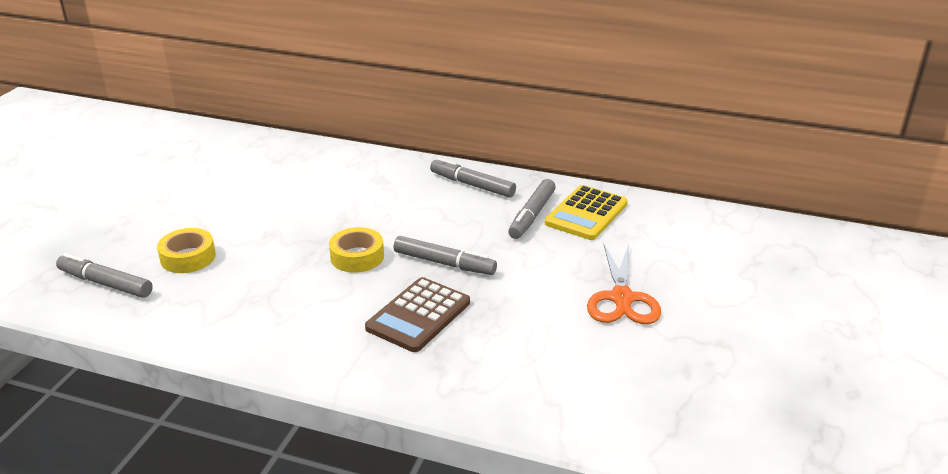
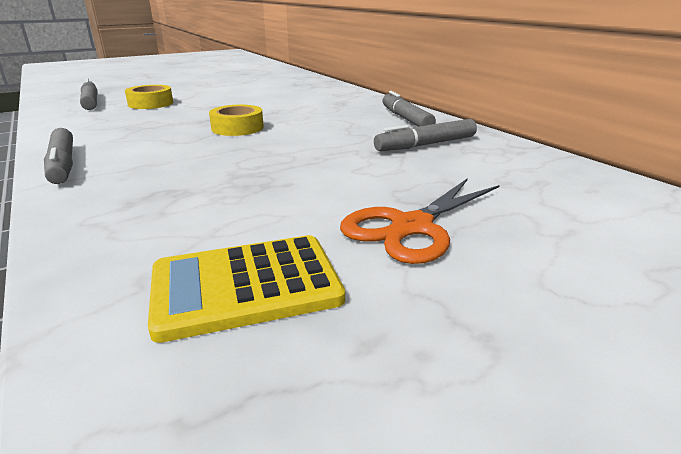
camera: 40 degrees right, 5 degrees down
(418, 315) = (197, 167): brown calculator -> none
(444, 263) = (288, 148): grey marker -> grey marker (62, 164)
(586, 213) = (487, 157): yellow calculator -> yellow calculator (246, 286)

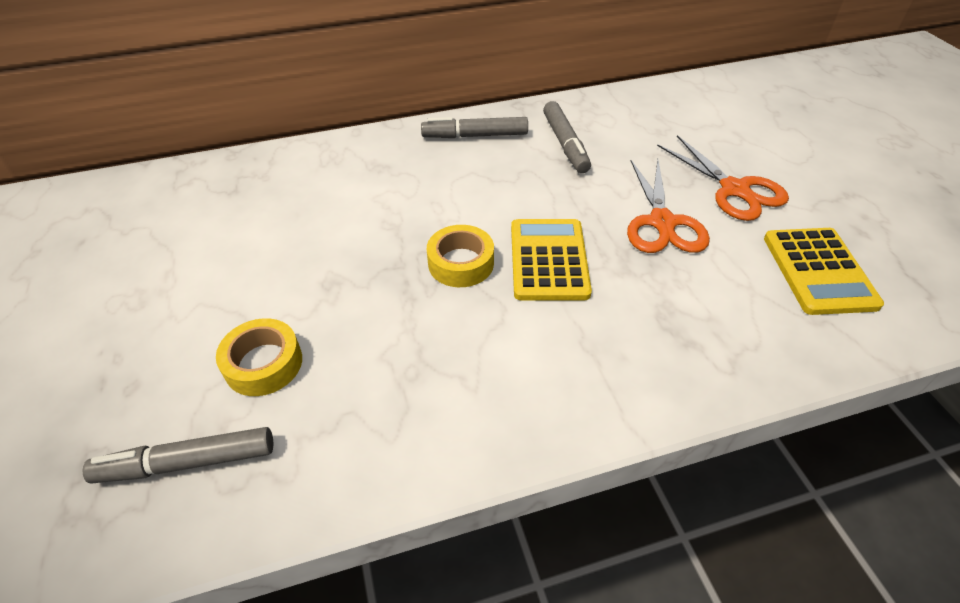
camera: 75 degrees left, 20 degrees up
(62, 164) = (569, 422): grey marker -> none
(245, 149) = (548, 260): none -> yellow calculator
(317, 187) = (662, 222): none -> orange scissors

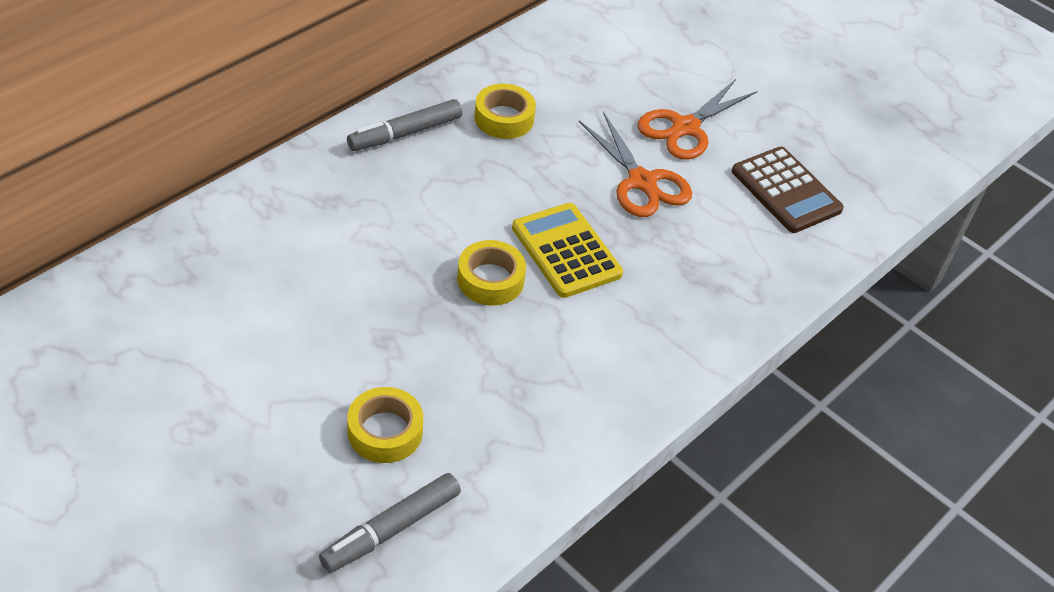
camera: 35 degrees left, 0 degrees up
(565, 144) = (504, 118): grey marker -> yellow tape
(734, 189) = (685, 127): orange scissors -> orange scissors turned 105 degrees clockwise
(818, 271) = (786, 191): yellow calculator -> brown calculator

